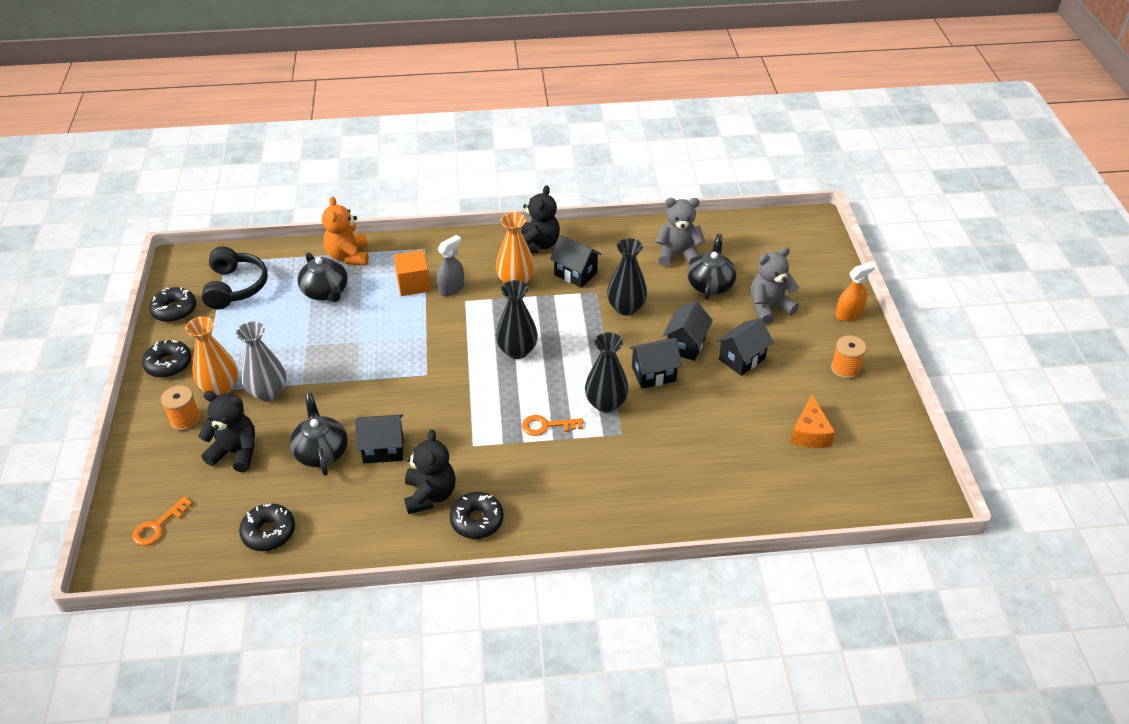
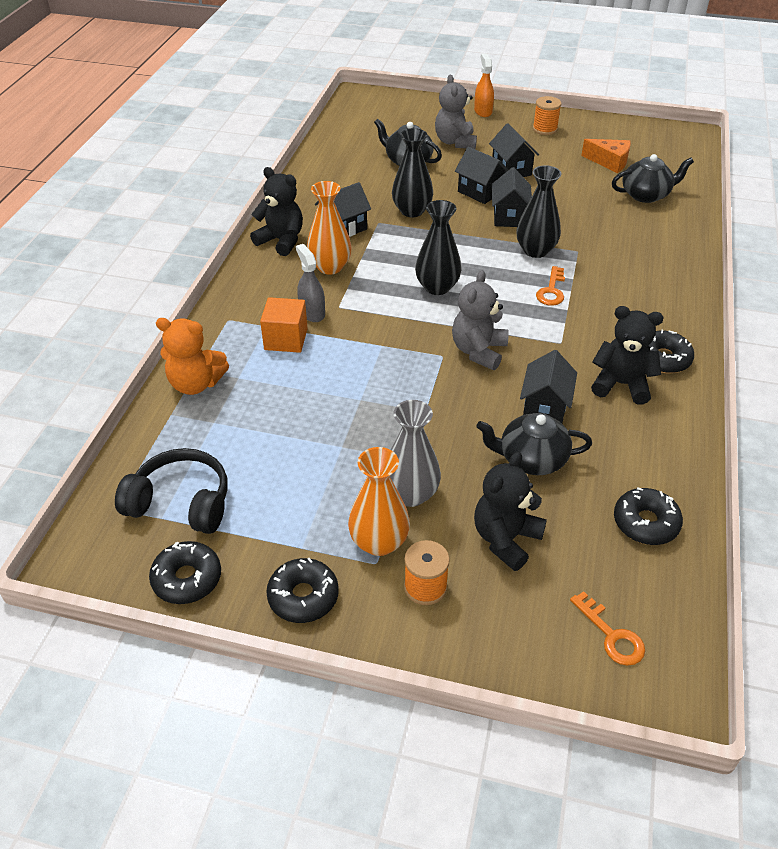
camera: 70 degrees left, 0 degrees up
(326, 292) = (251, 414): black teapot -> black teapot (646, 195)
(678, 254) = (355, 167): grey teddy bear -> grey teddy bear (478, 351)

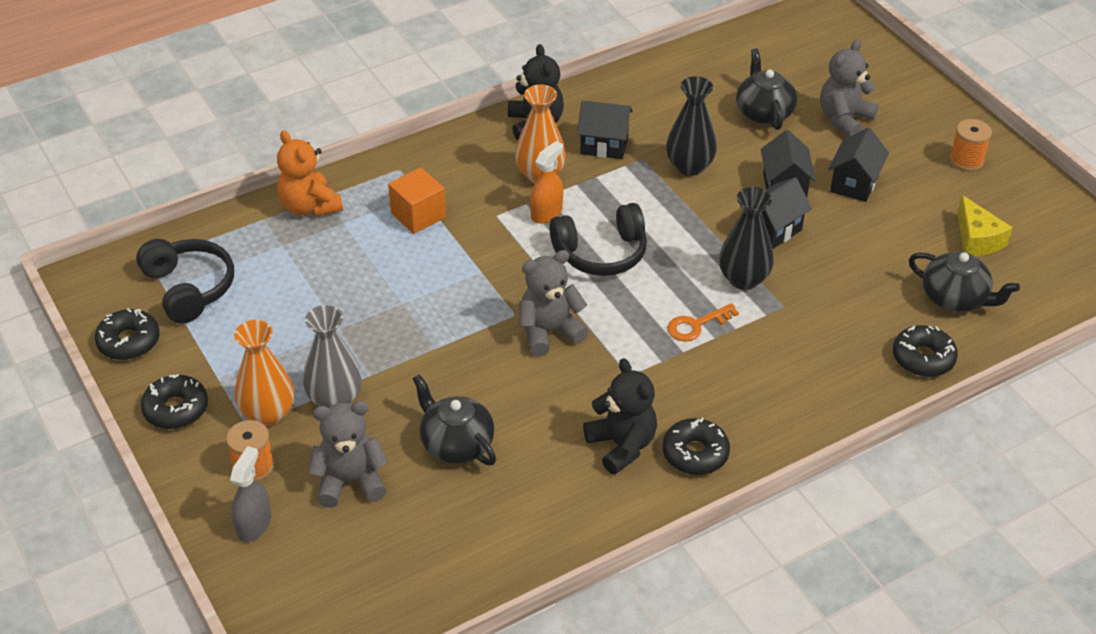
camera: 45 degrees right, 0 degrees up
(312, 312) = (469, 206): grey spray bottle -> grey spray bottle (253, 524)
(437, 287) = (601, 253): black vase -> black headphones
(483, 111) = (930, 101): orange spray bottle -> orange spray bottle (546, 213)
(505, 539) = (350, 481): black teddy bear -> grey teddy bear
(545, 408) = (528, 415): black house -> none
(609, 162) = (977, 239): orange cheese -> yellow cheese
(612, 635) = (320, 599): orange key -> none
(645, 523) = (464, 555): black donut -> black donut (923, 358)

